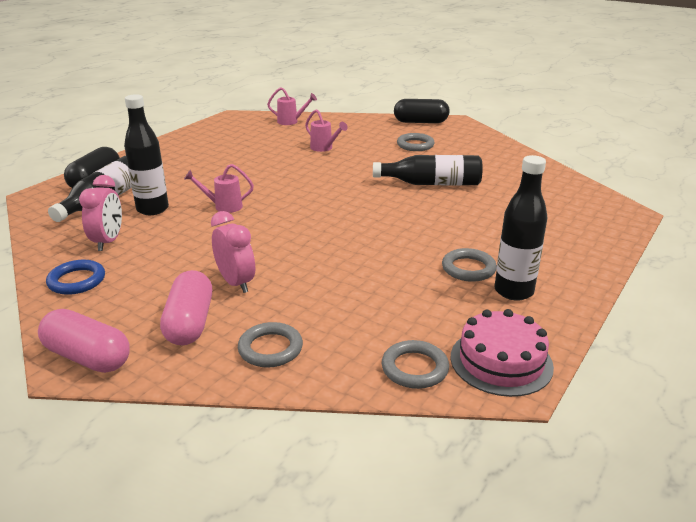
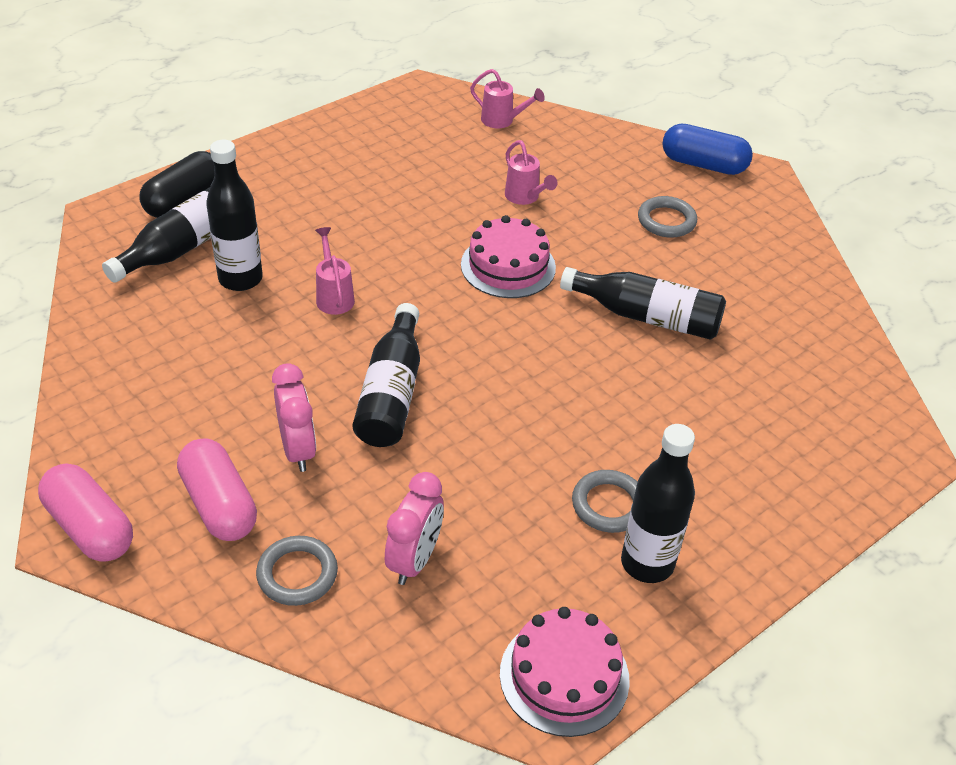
camera: 15 degrees right, 15 degrees up
(77, 281) = (111, 394): blue ring -> none
(108, 241) = (167, 330): pink clock -> pink clock (414, 560)
(190, 323) = (219, 504): pink capsule -> pink capsule turned 45 degrees counterclockwise
(223, 206) = (334, 296): pink watering can -> pink watering can turned 60 degrees clockwise
(288, 243) = (391, 393): none -> black bottle
(331, 176) = (508, 266): none -> pink cake
(414, 368) = (453, 655): grey ring -> none
(420, 122) = (703, 164): black capsule -> blue capsule

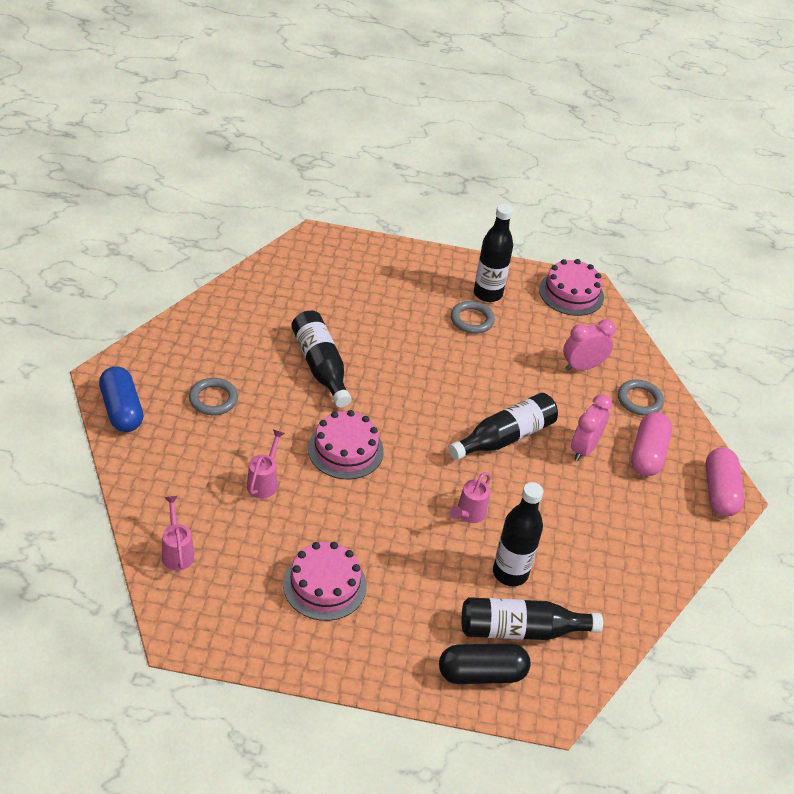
camera: 135 degrees left, 0 degrees up
(375, 171) = (325, 585): none -> pink cake

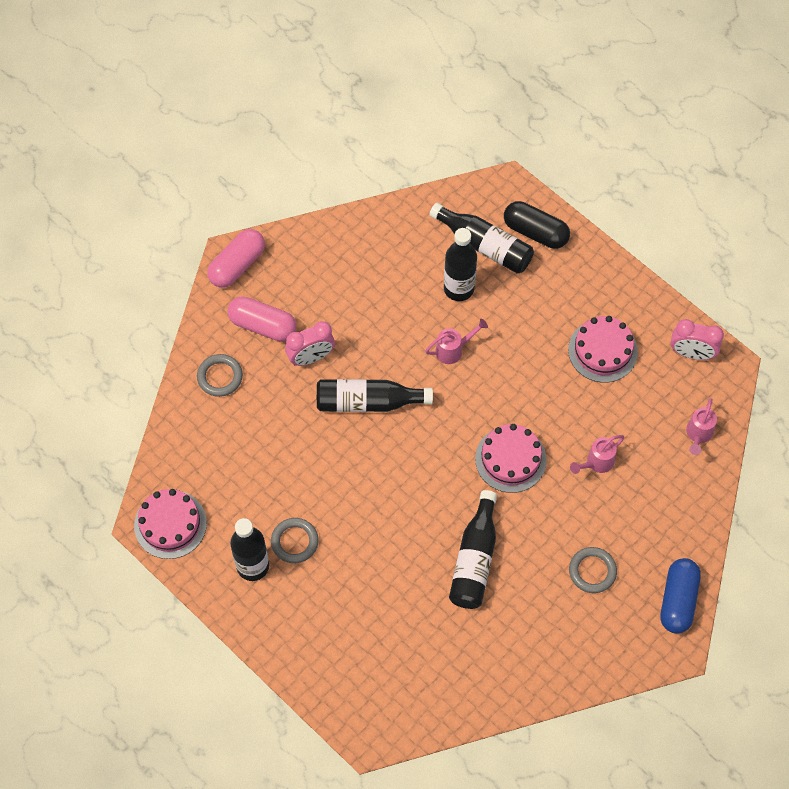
camera: 140 degrees left, 20 degrees up
(582, 366) = (238, 436): pink clock -> pink clock (691, 353)
(647, 454) = (263, 325): pink capsule -> pink capsule turned 60 degrees clockwise

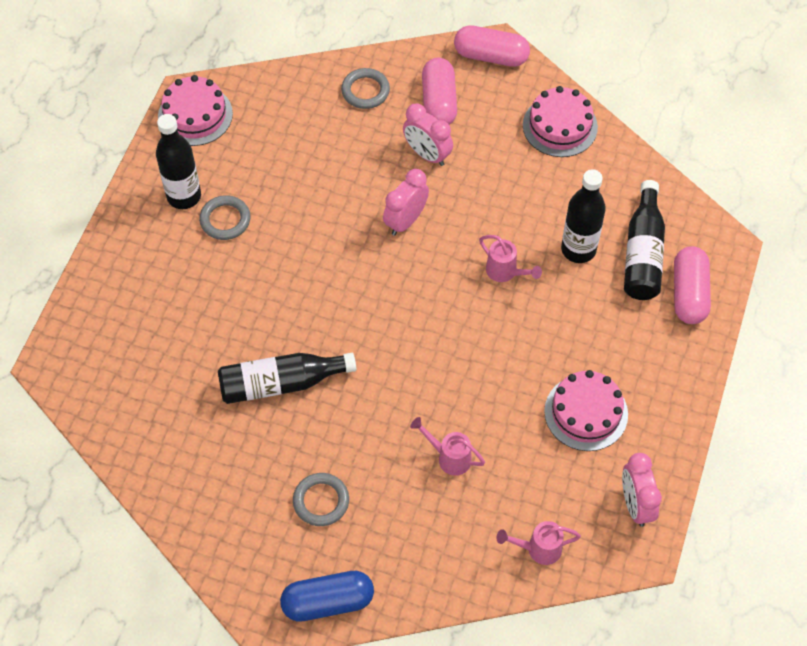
camera: 65 degrees right, 5 degrees down
(368, 402) = (405, 221): black bottle -> pink clock
(510, 459) = (410, 373): pink cake -> pink cake (560, 126)
(535, 232) = (689, 293): black capsule -> pink capsule

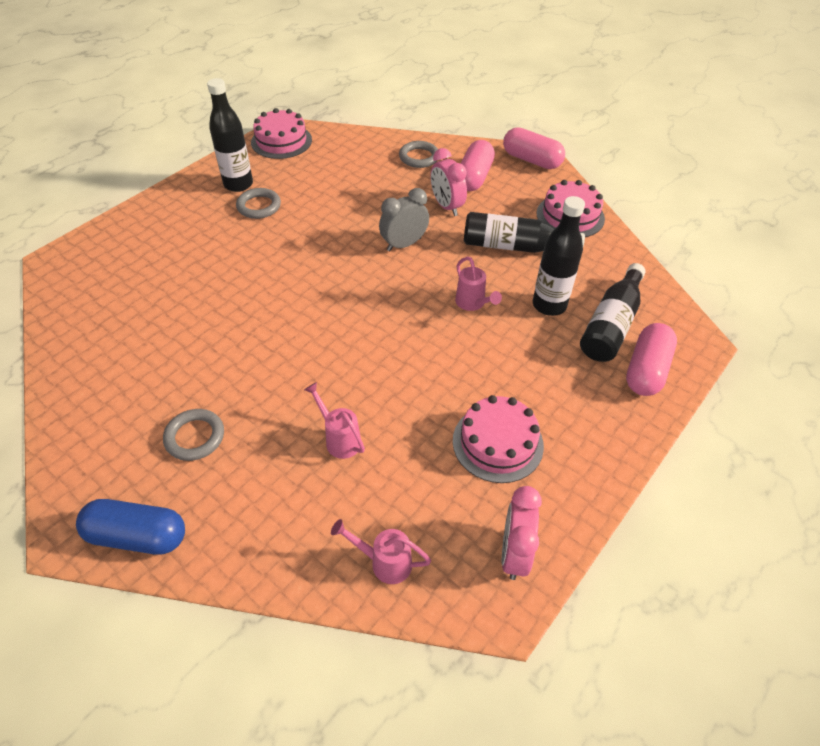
camera: 20 degrees right, 10 degrees down
(281, 383) = (225, 329): black bottle -> black bottle (514, 246)
(405, 221) = (404, 244): pink clock -> grey clock

